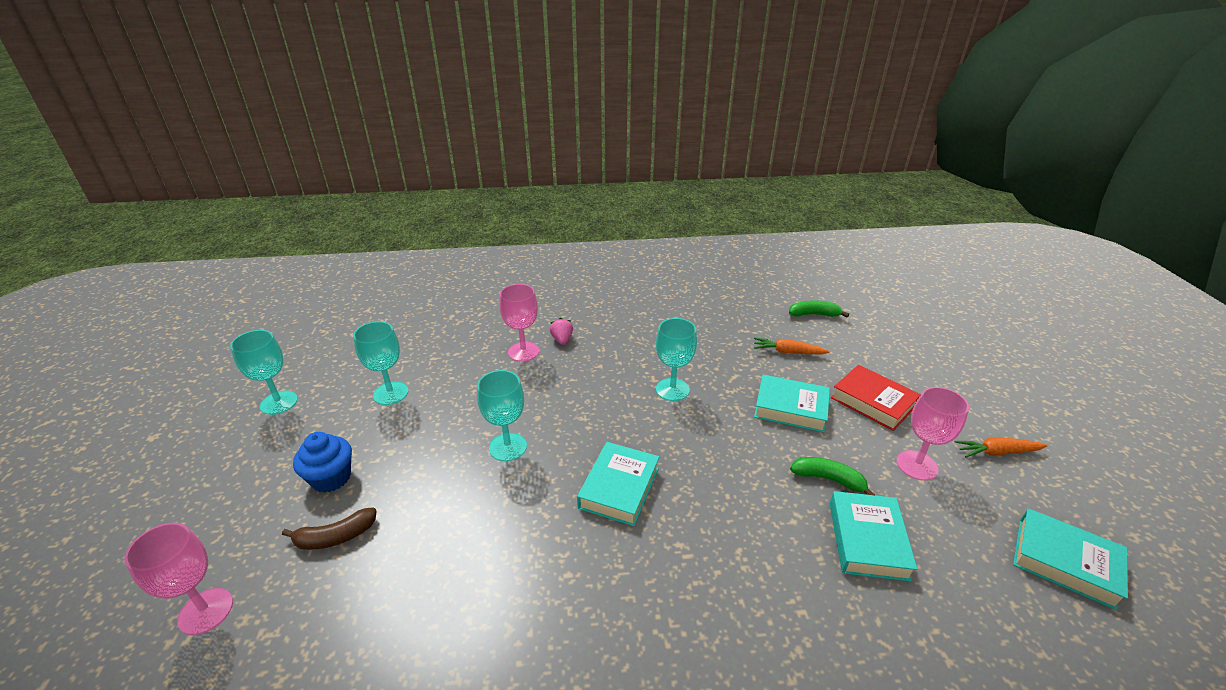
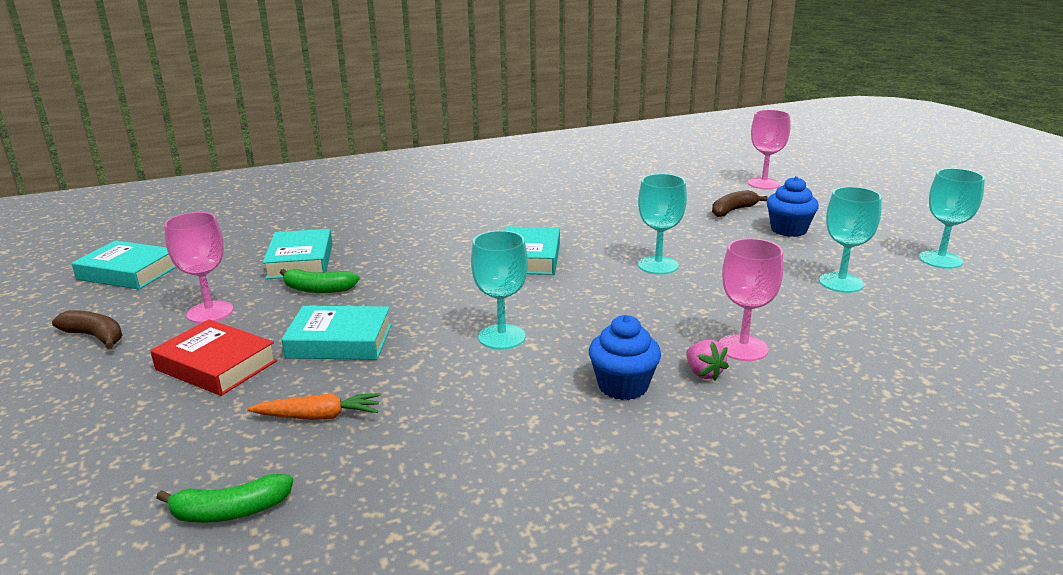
camera: 165 degrees right, 10 degrees down
(612, 340) = (623, 386): none -> blue cupcake
(997, 452) = (95, 336): orange carrot -> brown banana

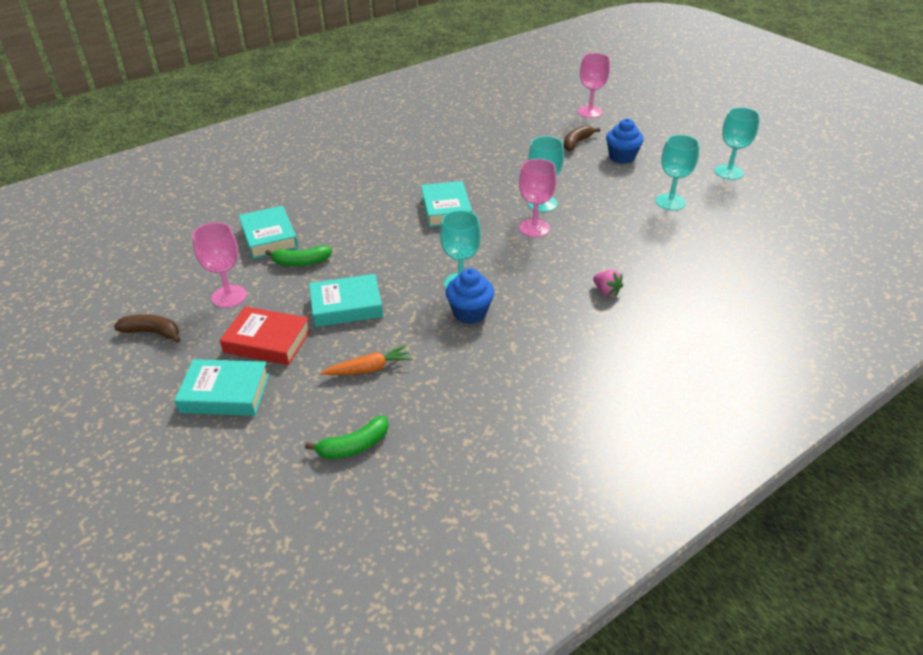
camera: 15 degrees left, 15 degrees up
(128, 272) = (132, 269): turquoise book -> turquoise book (225, 393)
(623, 386) = (559, 310): blue cupcake -> blue cupcake (470, 313)
(743, 348) = (624, 267): pink goblet -> pink goblet (534, 228)

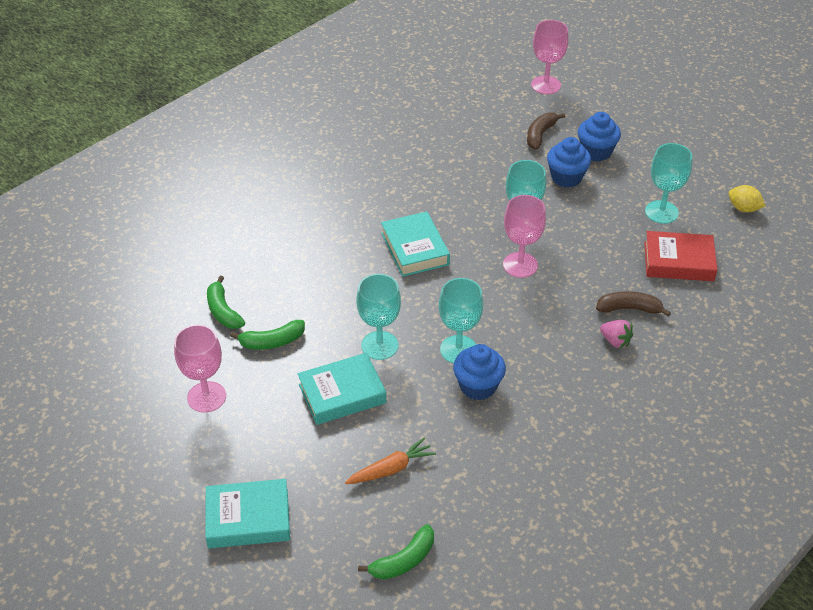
camera: 10 degrees left, 5 degrees up
(152, 332) = (138, 454): brown banana -> brown banana (629, 309)
(267, 341) = (270, 449): red book -> red book (678, 261)
(269, 237) = (223, 311): turquoise book -> green banana
(591, 172) = (566, 177): none -> blue cupcake
(729, 172) = (718, 162): turquoise goblet -> turquoise goblet (379, 345)
(746, 205) = (743, 208): none -> yellow lemon

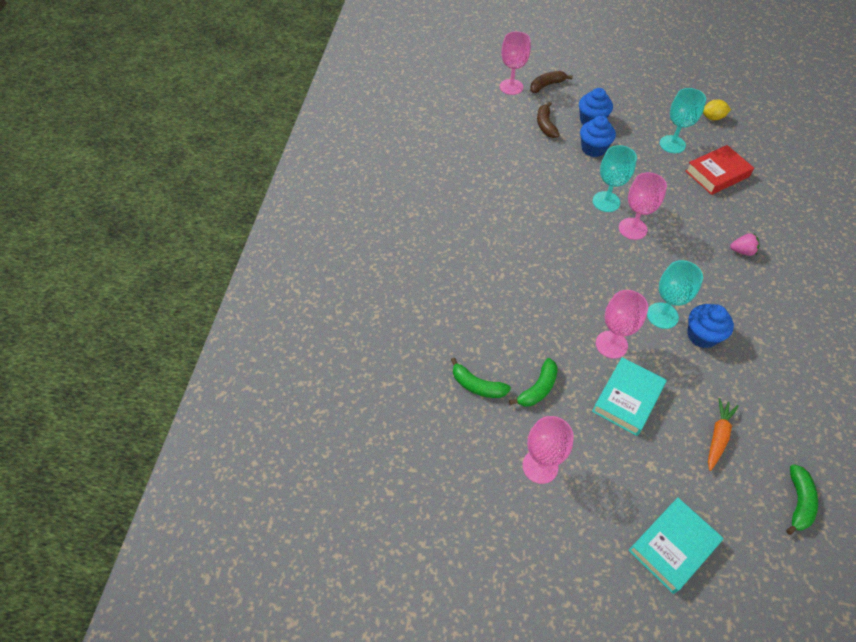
camera: 35 degrees left, 10 degrees up
(379, 345) = (611, 344): turquoise goblet -> pink goblet
(415, 249) = (556, 255): turquoise book -> none
(629, 309) = (725, 223): brown banana -> brown banana (546, 85)

